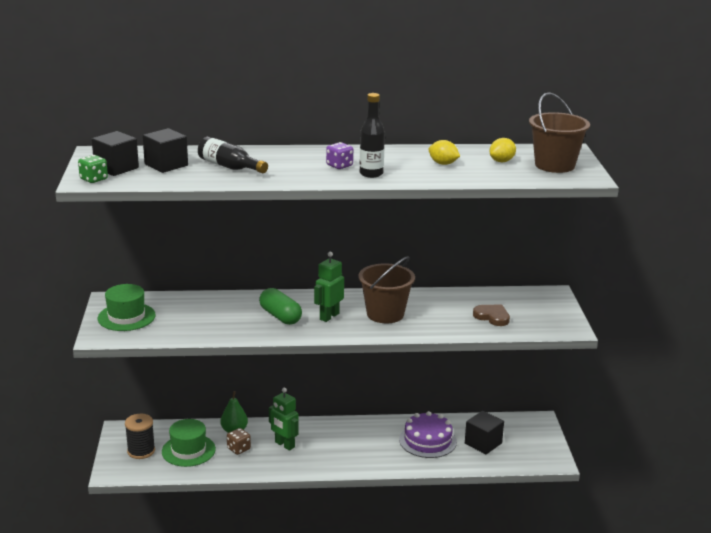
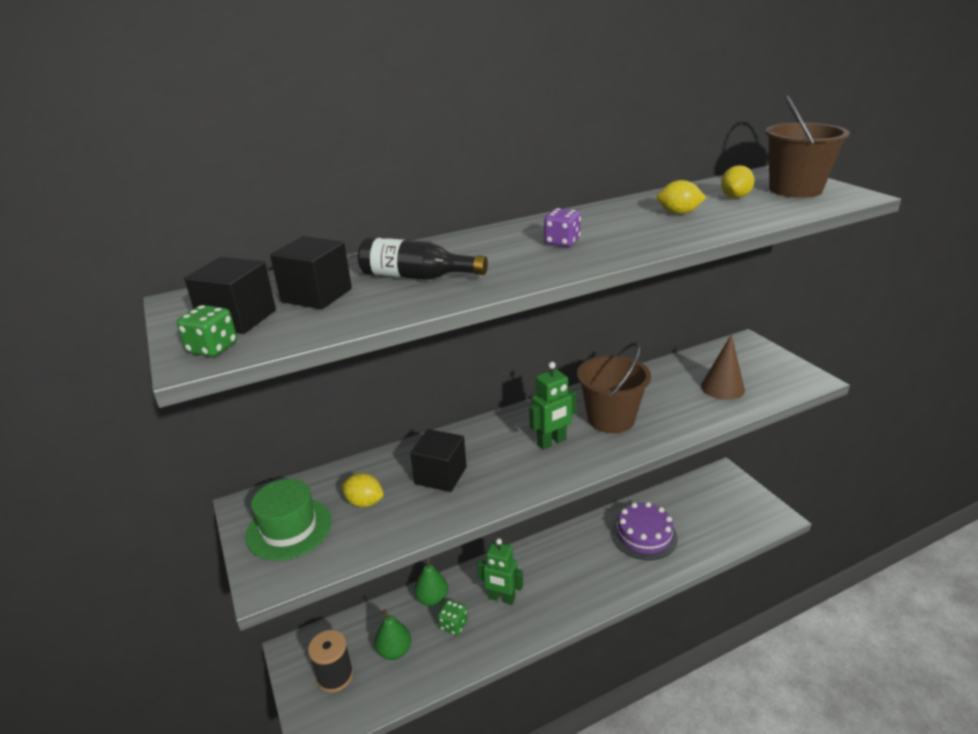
camera: 20 degrees left, 5 degrees up
(180, 316) = (364, 502): none -> yellow lemon
(188, 450) = (394, 651): green hat -> green pear
(238, 449) = (453, 625): brown dice -> green dice
(280, 316) = (494, 461): green capsule -> none
(329, 316) = (552, 442): green robot -> green robot turned 135 degrees counterclockwise
(371, 174) = (616, 244): black bottle -> none
(483, 443) = (698, 519): black cube -> black cube (440, 475)
(492, 317) = (722, 388): brown heart -> brown cone

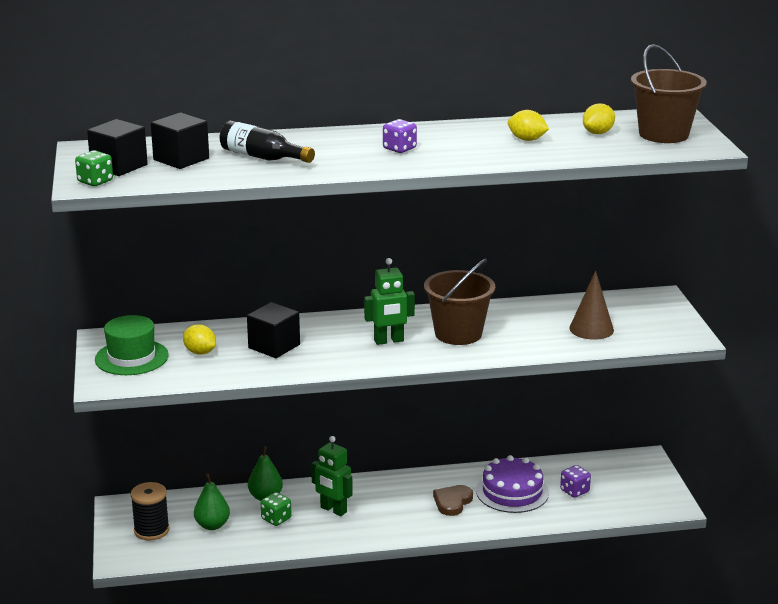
camera: 15 degrees right, 5 degrees down
(601, 560) = (452, 502): none -> brown heart
(693, 521) = (574, 491): none -> purple dice

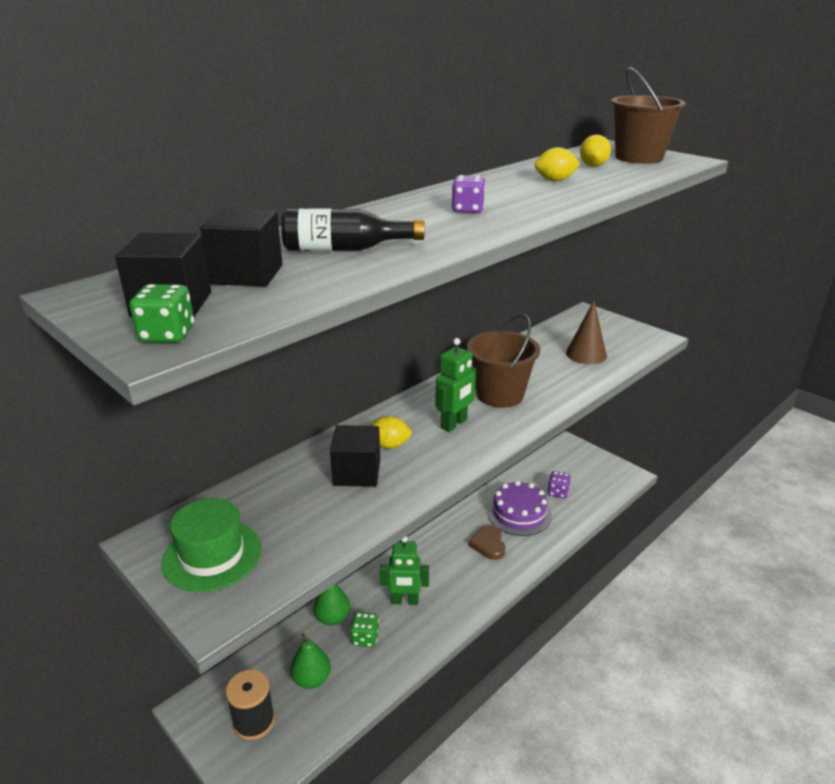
camera: 35 degrees left, 5 degrees up
(200, 352) = (286, 513): yellow lemon -> yellow lemon (389, 445)

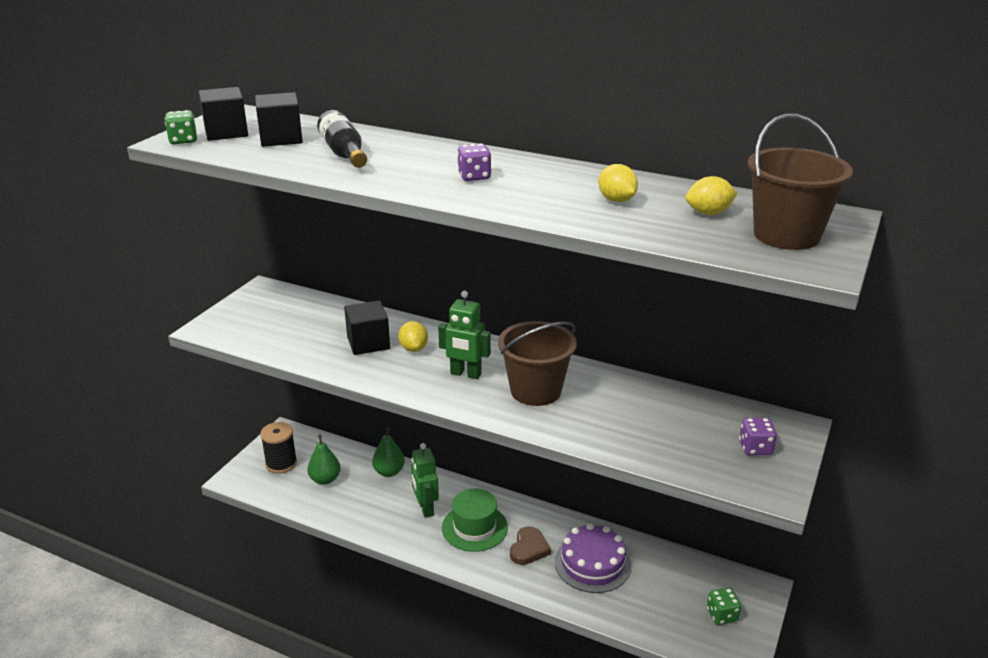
camera: 70 degrees right, 0 degrees up
(212, 555) = (256, 313): green hat -> green hat (474, 527)
(365, 638) = (375, 496): green dice -> green dice (722, 615)
(488, 544) = (529, 548): brown heart -> brown heart turned 135 degrees clockwise
(558, 492) = (652, 591): purple dice -> purple dice (755, 448)
(586, 354) = (673, 437): brown cone -> none

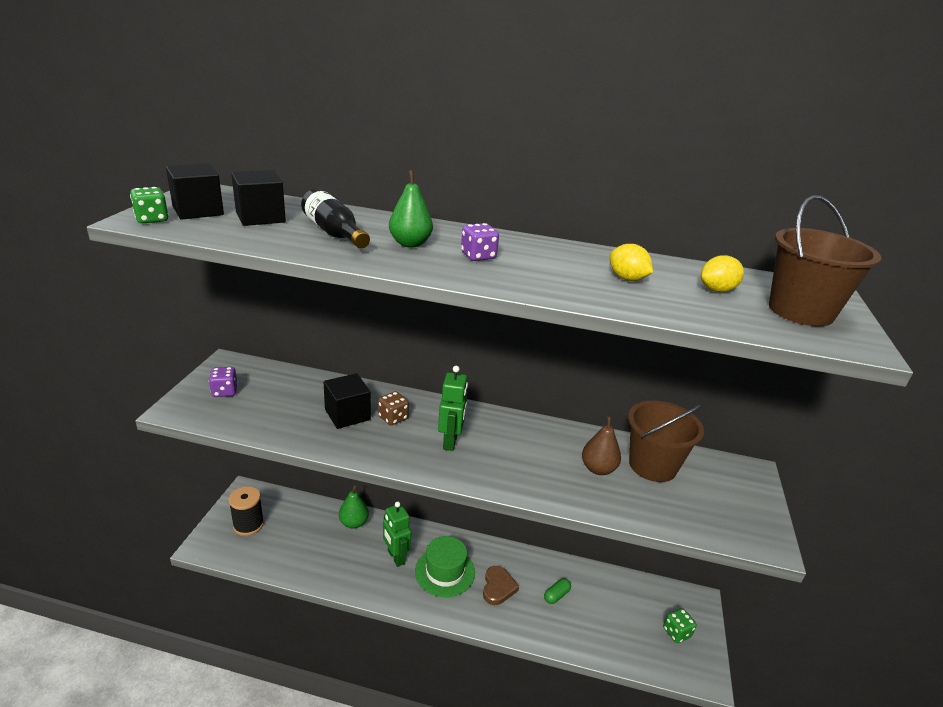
camera: 15 degrees left, 0 degrees up
(325, 479) = (294, 537): green pear -> green pear (410, 244)
(413, 348) = (393, 418): yellow lemon -> brown dice
(465, 374) = (450, 441): green robot -> green robot turned 90 degrees counterclockwise
(535, 391) = (520, 454): brown bucket -> brown bucket (652, 465)
(592, 563) = (556, 595): purple cake -> green capsule
(615, 410) = (598, 469): none -> brown pear
(755, 448) = (730, 497): purple dice -> purple dice (224, 391)

